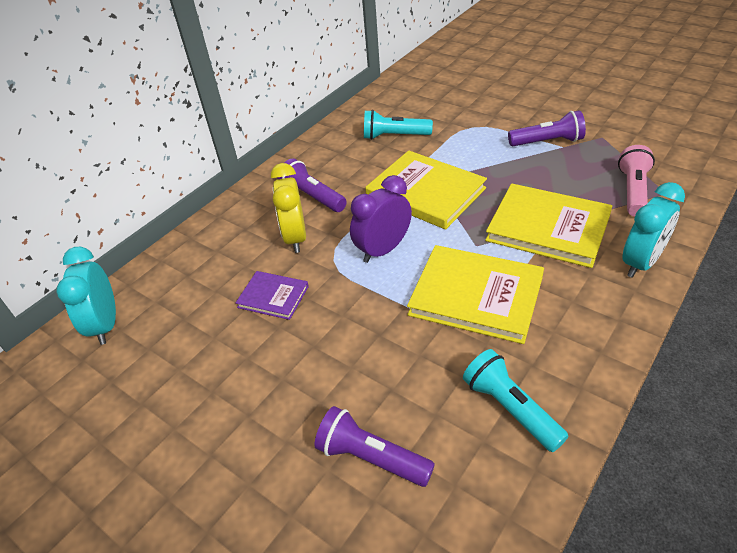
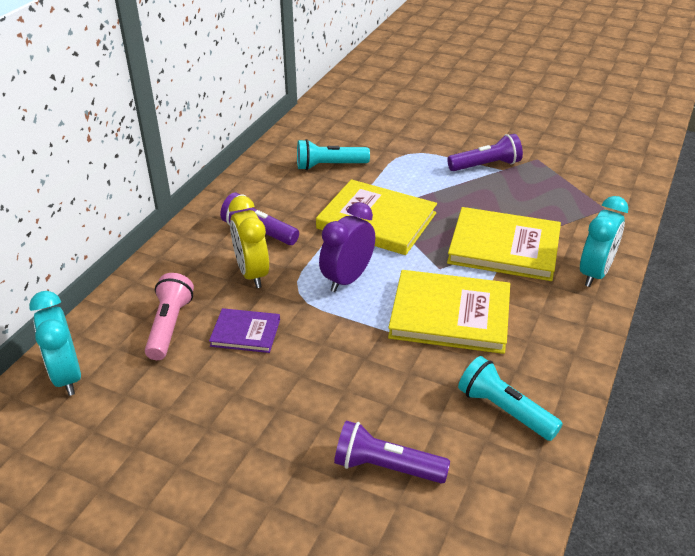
camera: 15 degrees left, 5 degrees down
(632, 191) = (575, 208): pink flashlight -> pink flashlight (169, 326)

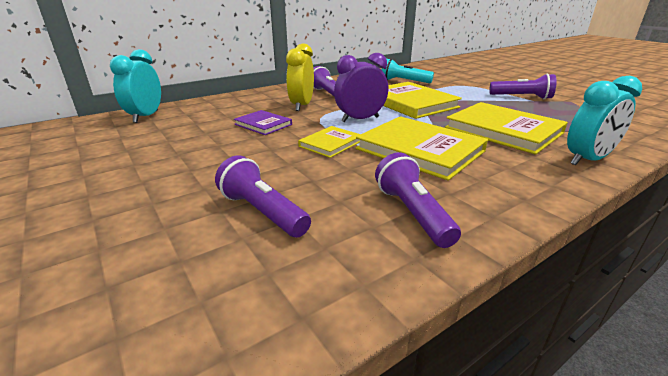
camera: 30 degrees right, 10 degrees down
(169, 326) = (225, 113): pink flashlight -> none
(355, 339) = (330, 143): none -> yellow book
(504, 410) = (412, 213): turquoise flashlight -> purple flashlight

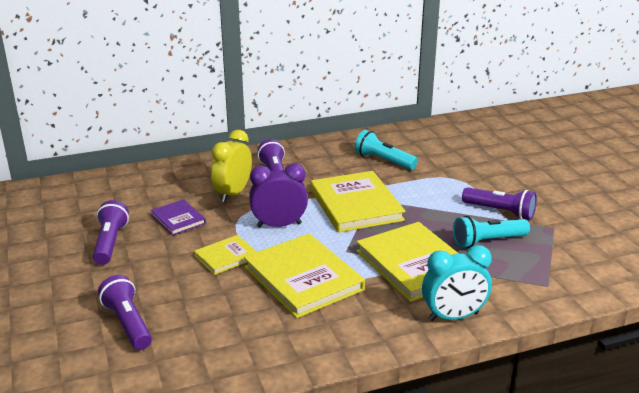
camera: 15 degrees right, 0 degrees up
(146, 116) = (72, 191): turquoise clock -> none
(412, 213) = (238, 344): purple flashlight -> purple flashlight (110, 243)
(538, 112) = (487, 241): none -> turquoise flashlight

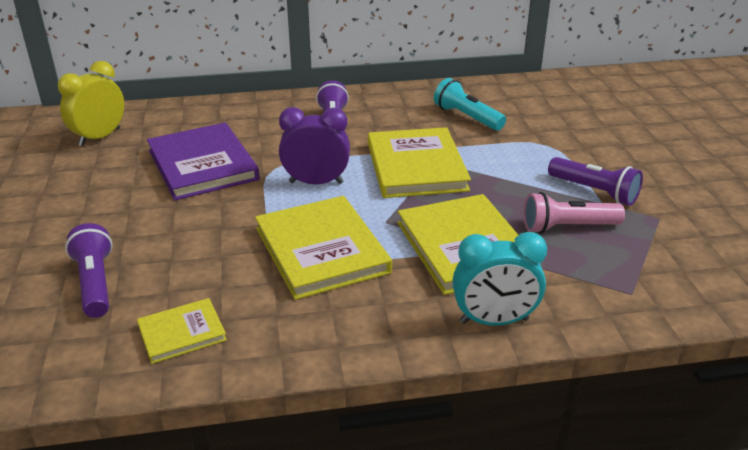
camera: 10 degrees right, 5 degrees up
(110, 243) = (116, 184): purple flashlight -> none
(178, 219) = (203, 165): purple book -> purple book, size x1.90
(226, 257) = (240, 214): yellow book -> yellow book (182, 333)
(233, 193) = (276, 141): yellow clock -> yellow clock (100, 137)
(487, 241) = (567, 227): turquoise flashlight -> pink flashlight

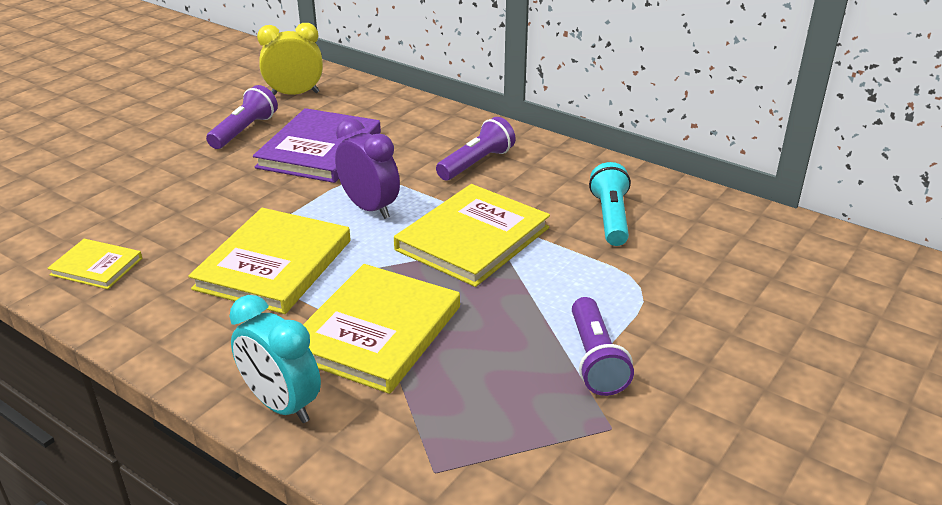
camera: 45 degrees right, 0 degrees up
(95, 283) = (115, 201): purple flashlight -> purple flashlight (244, 131)
(567, 227) = (498, 374): pink flashlight -> none

